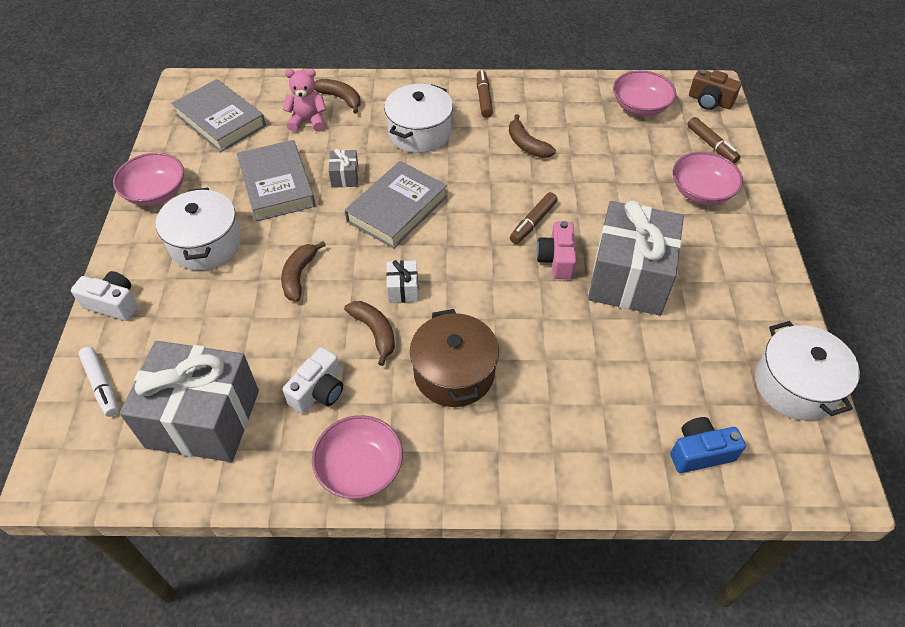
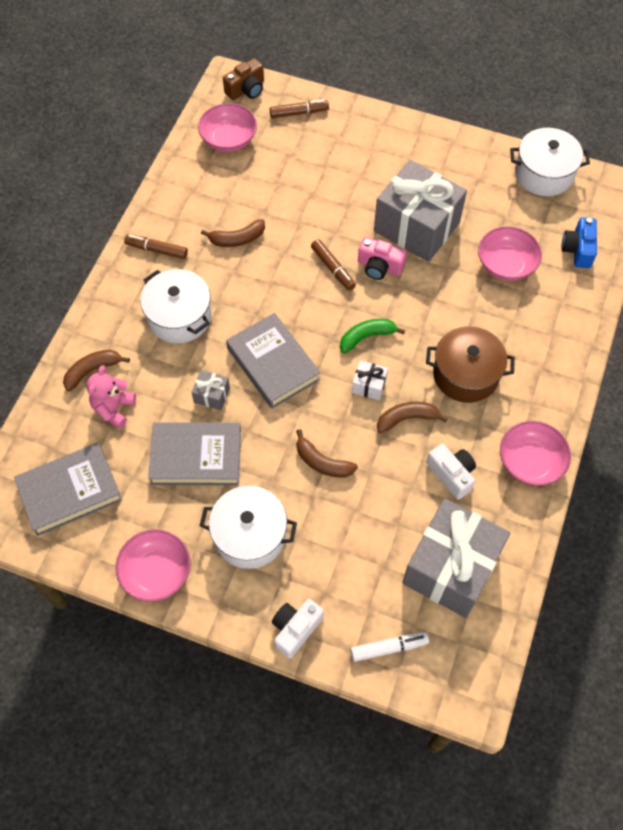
camera: 70 degrees left, 10 degrees up
(462, 272) = (366, 337): none -> green banana
(701, 192) = (348, 143): pink bowl -> pink bowl (506, 264)

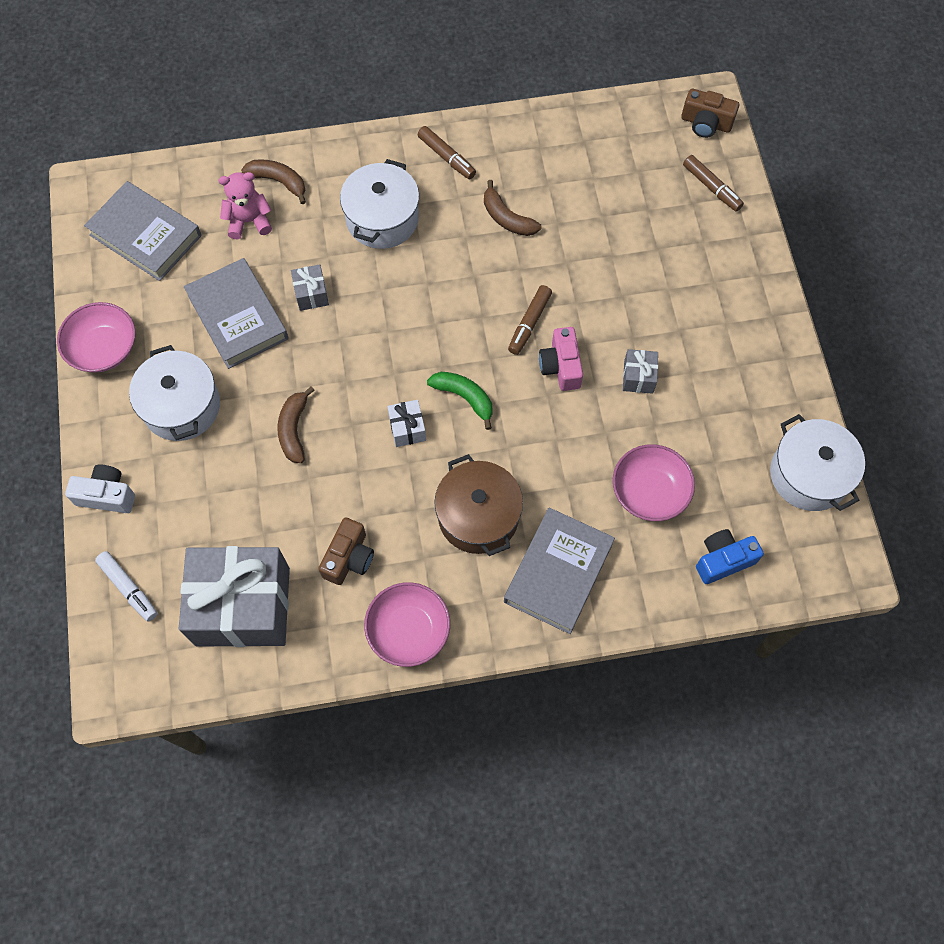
camera: 60 degrees right, 5 degrees up
(157, 250) = (446, 157): brown marker -> brown marker turned 150 degrees clockwise
(229, 139) = (628, 143): pink bowl -> none
(273, 364) = (379, 328): grey book -> grey book (558, 572)
(407, 419) = (389, 483): brown banana -> none
(416, 227) = (638, 377): grey gift -> grey gift, size x0.41
(451, 474) = (349, 558): white camera -> brown camera

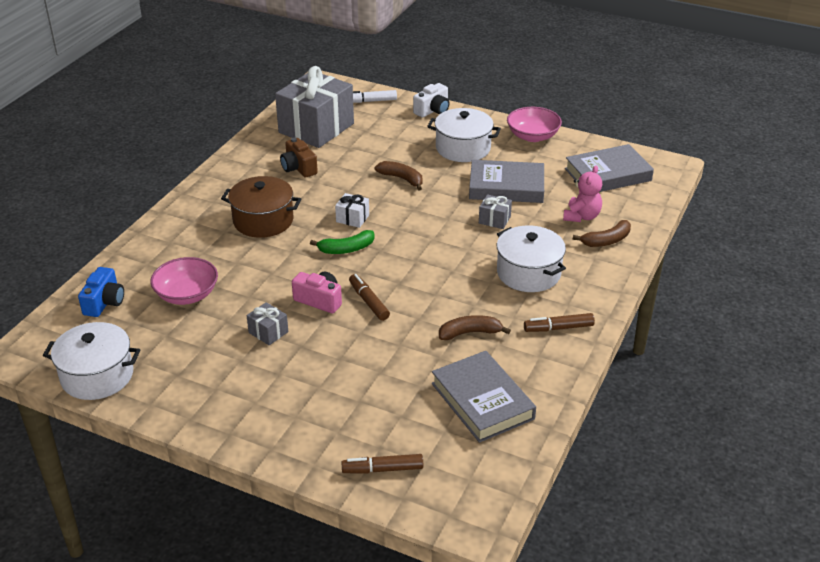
camera: 125 degrees right, 30 degrees down
(408, 630) = (232, 171): pink bowl -> none
(558, 572) = (190, 234): grey book -> grey book (482, 401)
(706, 123) = (454, 508): brown camera -> none

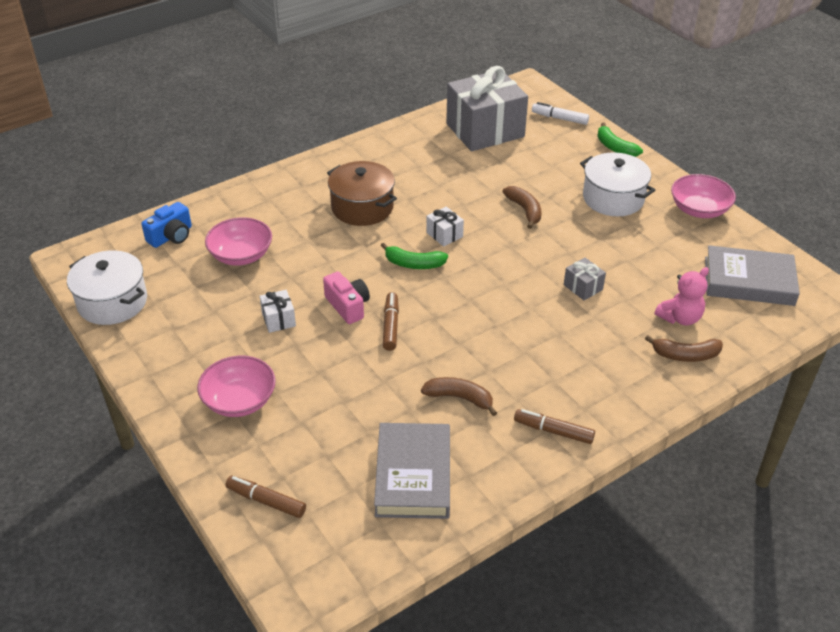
camera: 30 degrees right, 5 degrees up
(268, 332) = (278, 319): grey gift -> white gift
(291, 406) = (239, 400): none -> pink bowl
(298, 168) = (436, 165): brown camera -> none
(433, 110) = (615, 147): white camera -> green banana
(506, 187) = (625, 255): grey book -> none
(528, 273) = (571, 358): white pot -> none

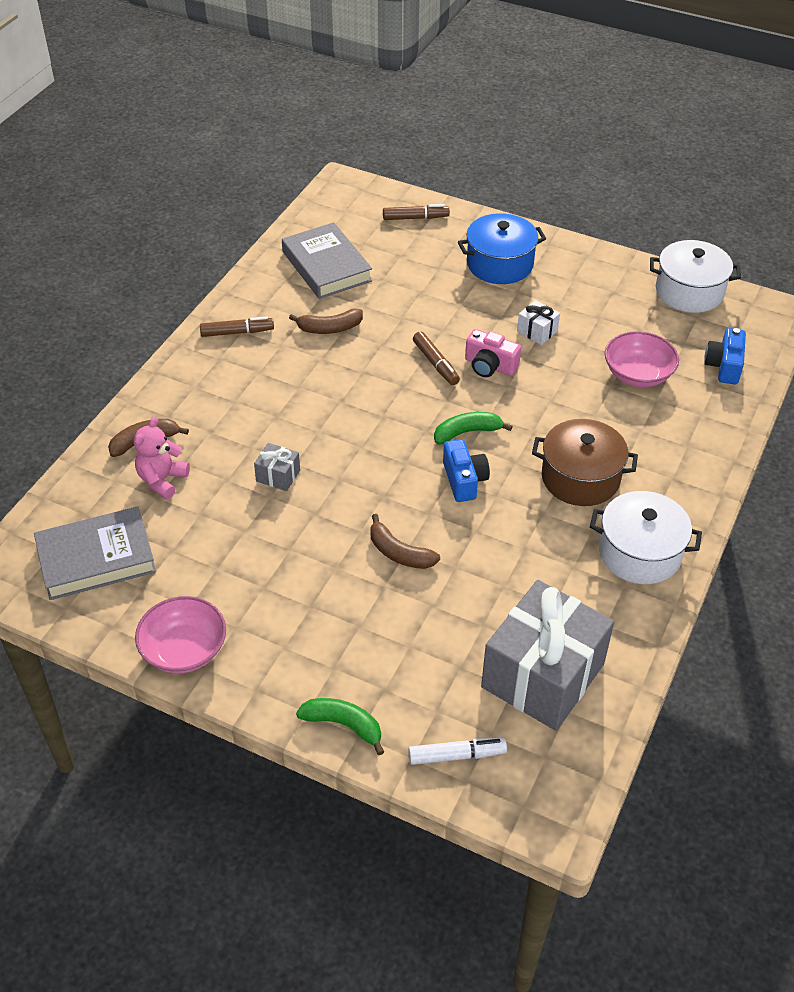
camera: 150 degrees right, 5 degrees up
(239, 400) = (499, 264): pink bowl -> blue pot
(444, 234) = (464, 480): white gift -> blue camera
(613, 198) = (302, 620): white pot -> white pot (639, 553)

